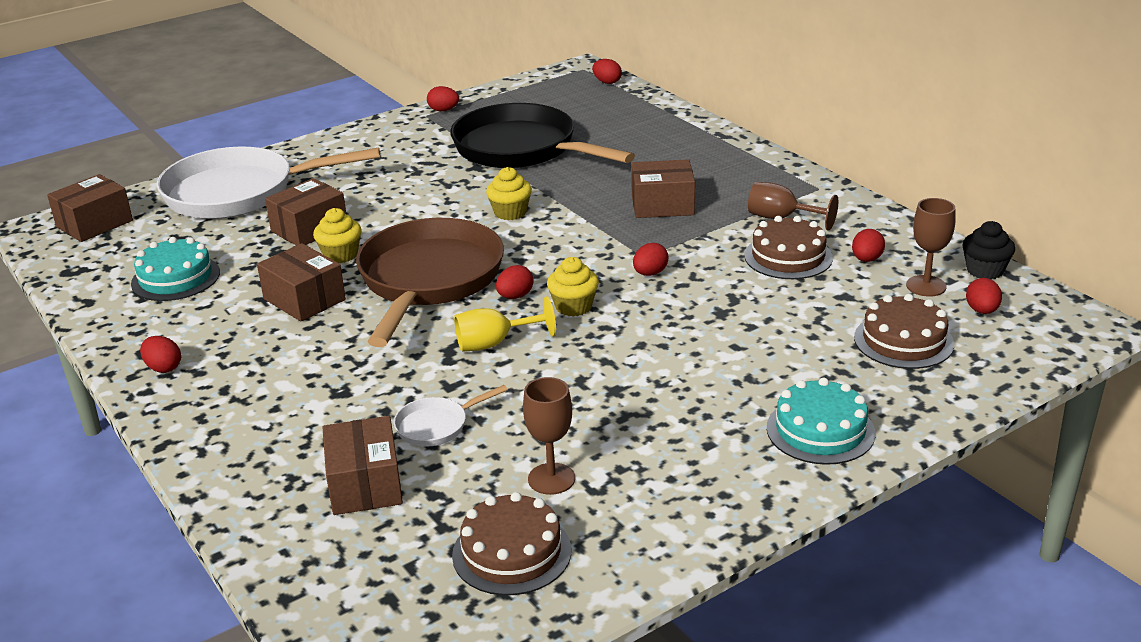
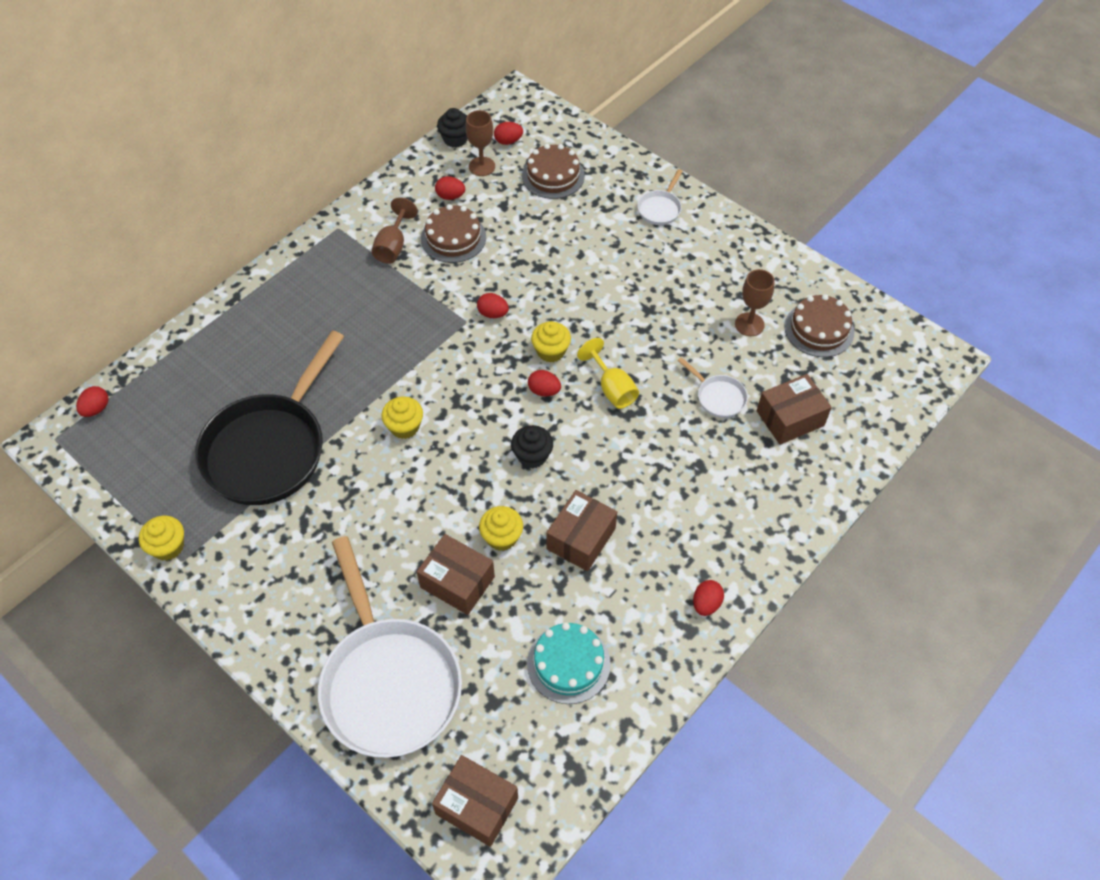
camera: 105 degrees left, 25 degrees up
(428, 280) = (532, 456): brown pan -> black cupcake
(443, 110) = (168, 547): red egg -> yellow cupcake
(662, 205) = (378, 322): brown box -> none
(820, 430) = (660, 208): turquoise cake -> white pan

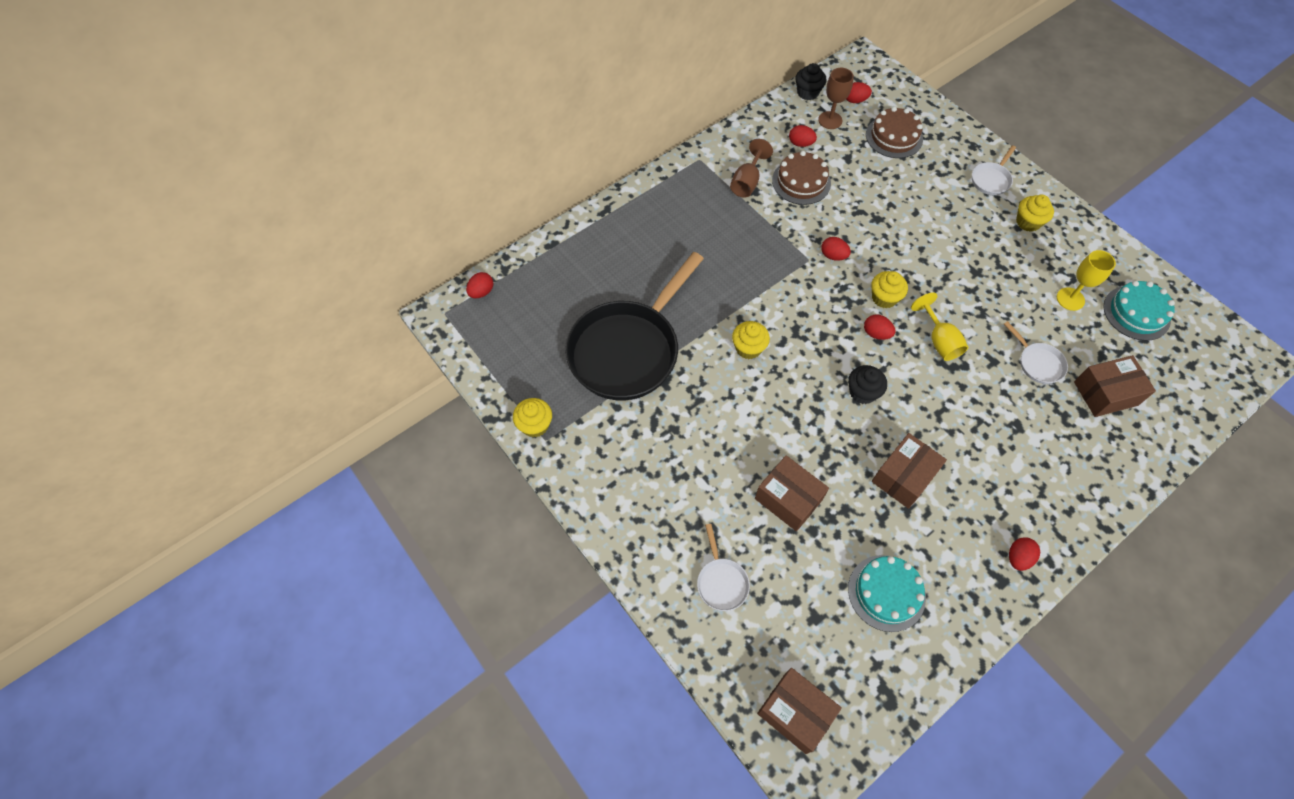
camera: 10 degrees right, 5 degrees up
(388, 682) = (721, 582): white pan -> white pan, size x0.41
(502, 537) = (831, 464): yellow cupcake -> yellow cupcake (1028, 222)
(749, 324) = (1070, 299): brown goblet -> yellow goblet
(819, 329) = (1136, 313): brown cake -> turquoise cake

